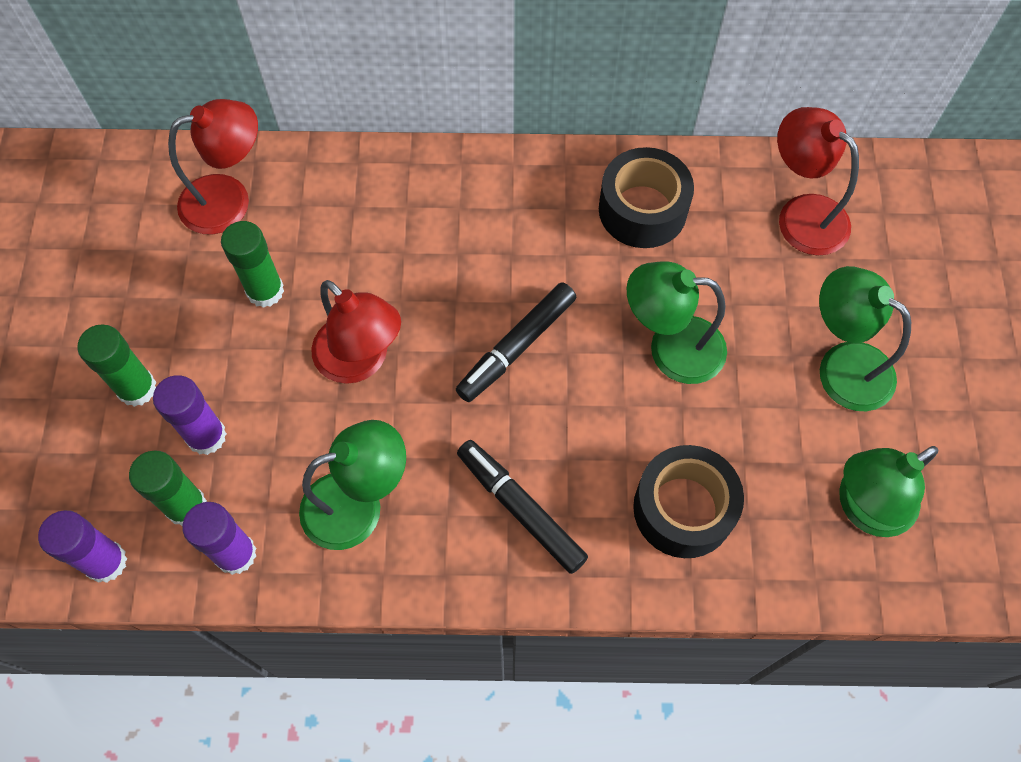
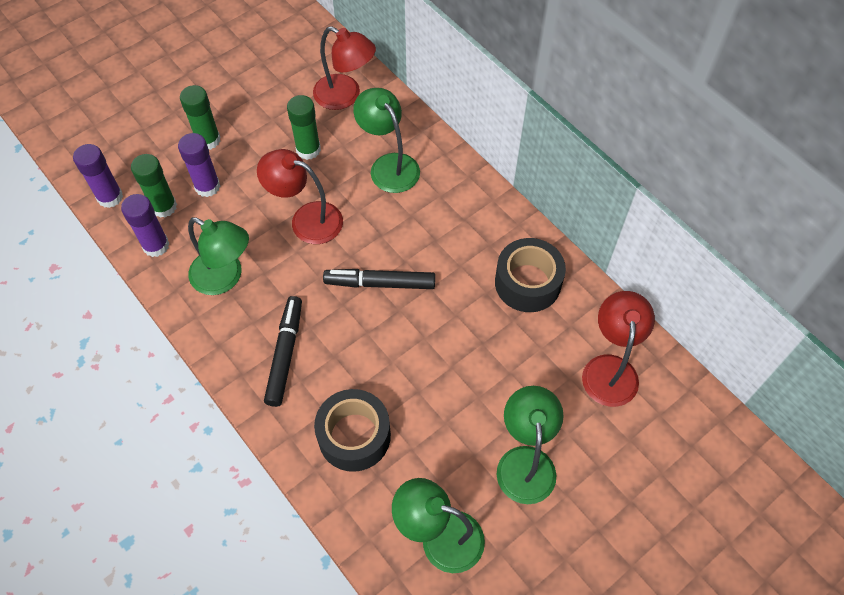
camera: 50 degrees right, 5 degrees down
(361, 361) = (306, 219): red lamp -> red lamp turned 105 degrees clockwise
(671, 348) = (450, 360): green lamp -> green lamp (389, 165)

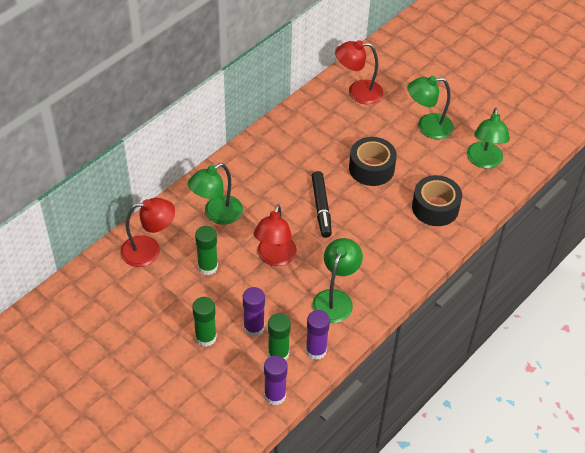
camera: 100 degrees left, 10 degrees down
(285, 354) = (388, 252): black marker -> none
(345, 96) = (149, 250): red lamp -> red lamp turned 60 degrees clockwise
(527, 283) = (305, 132): black tape -> black tape (371, 168)

